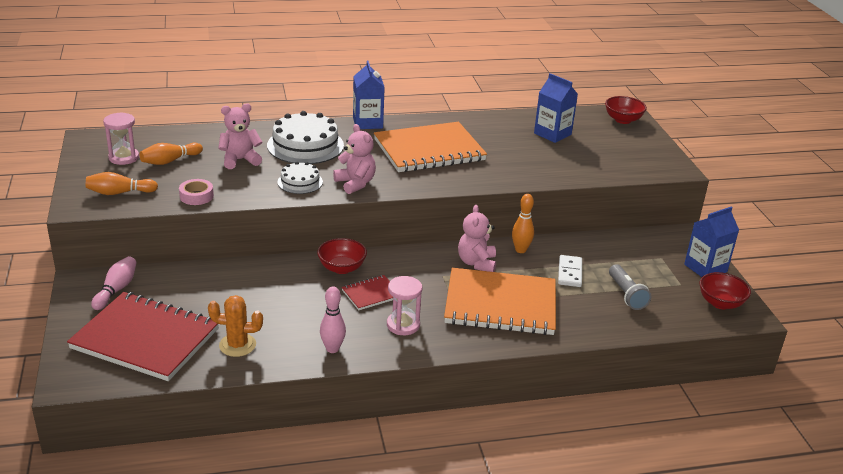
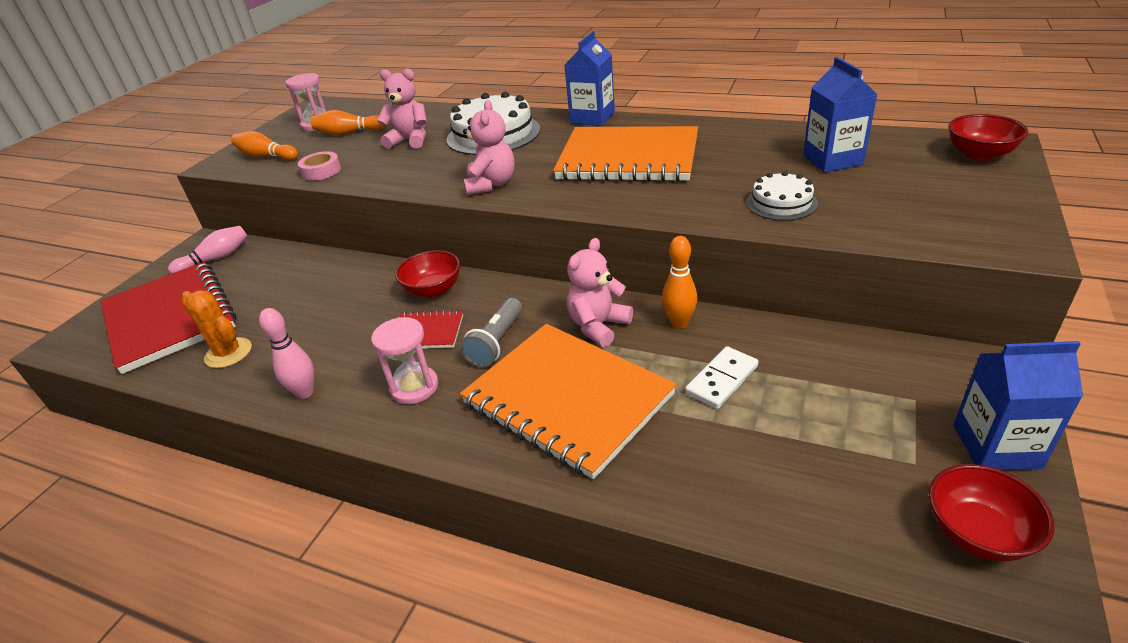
camera: 40 degrees right, 5 degrees up
(300, 182) = (435, 173): white cake -> white cake (781, 203)
(626, 295) = (787, 449): grey flashlight -> grey flashlight (496, 343)

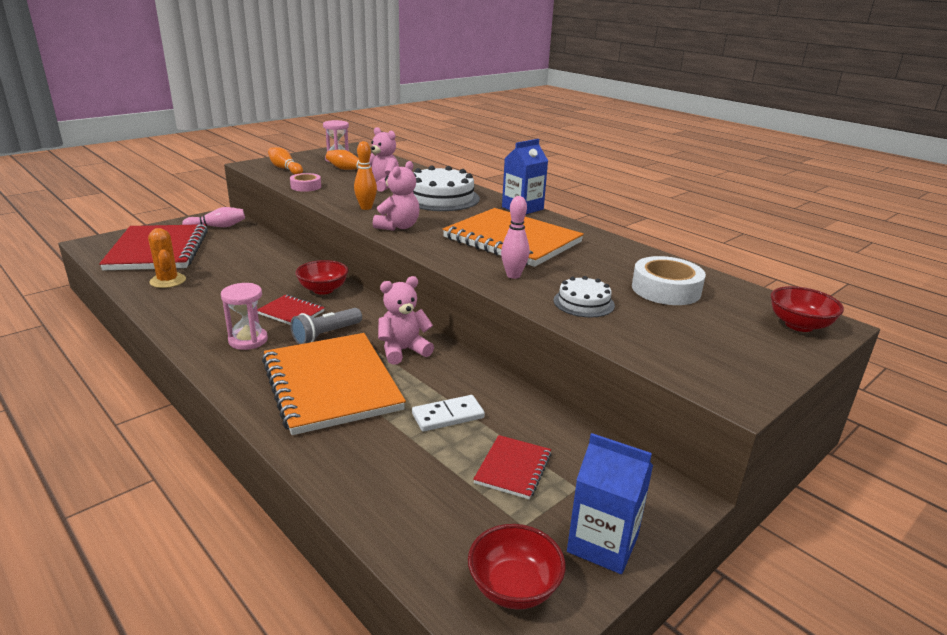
camera: 20 degrees right, 10 degrees down
(305, 392) = (184, 318): pink bowling pin -> pink bowling pin (513, 275)
(679, 323) = (461, 370): orange bowling pin -> orange bowling pin (366, 208)
(832, 160) = (666, 289): blue carton -> white tape
(841, 408) = (513, 468): none -> red notebook

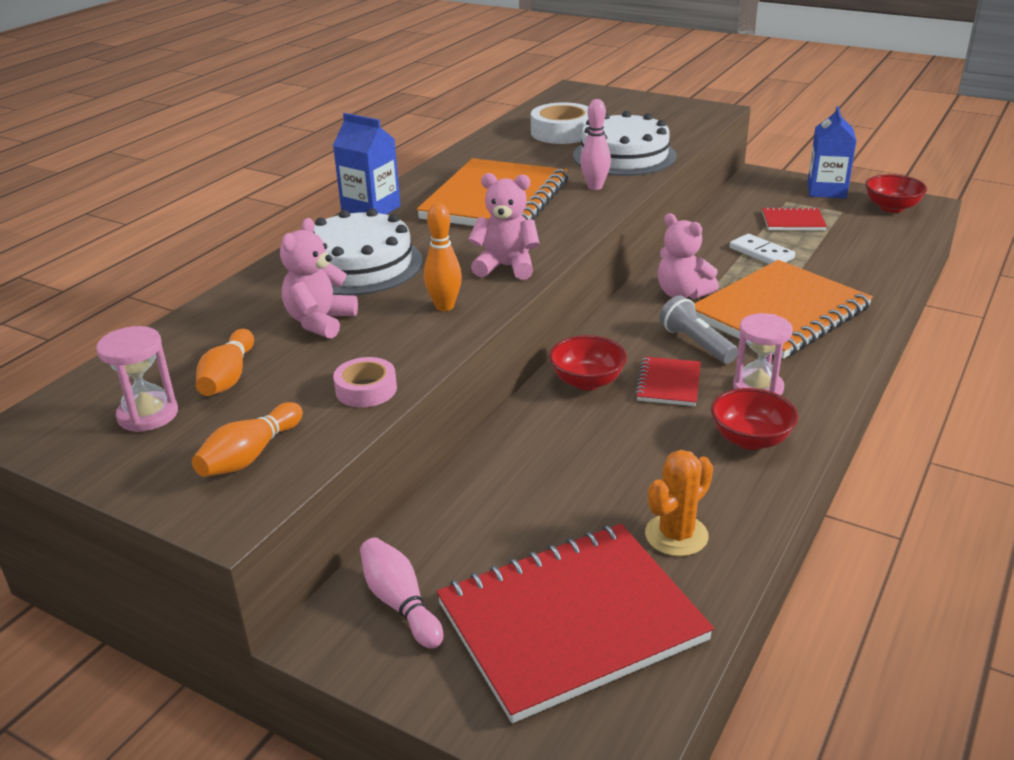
camera: 105 degrees left, 5 degrees up
(326, 335) = (696, 343): grey flashlight -> grey flashlight turned 150 degrees counterclockwise
(583, 303) = (624, 156): white cake -> white cake, size x1.81
(799, 325) = (585, 96): red bowl -> red bowl (750, 439)

